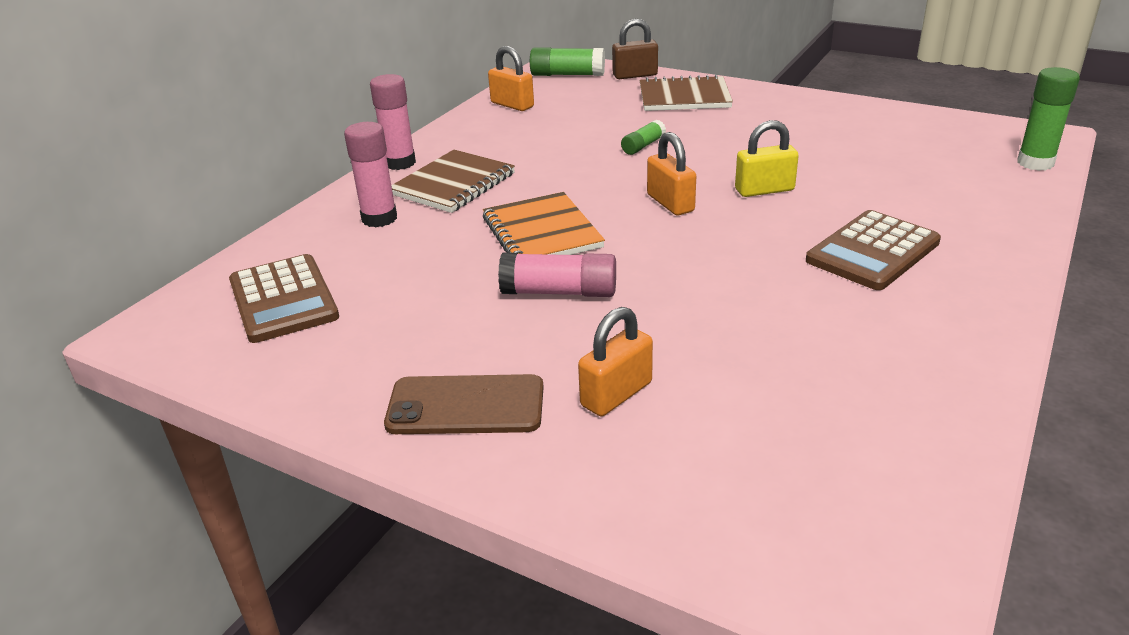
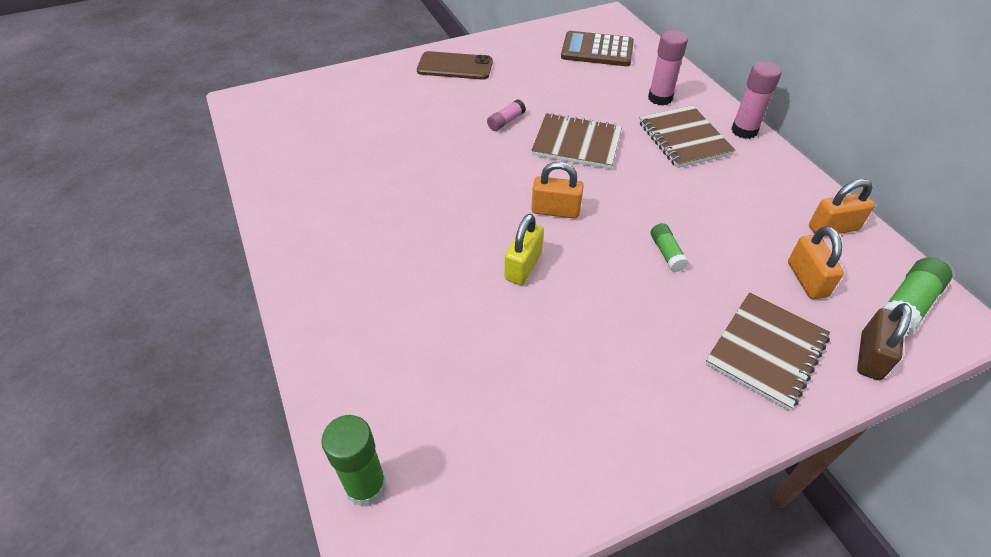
camera: 125 degrees right, 15 degrees up
(466, 406) = (455, 66): brown phone -> brown phone turned 60 degrees clockwise
(542, 232) = (576, 143): orange notebook -> brown notebook
(559, 292) = (506, 121): pink glue stick -> pink glue stick, size x0.60
(616, 394) = (411, 101): orange padlock -> orange padlock (806, 279)
(872, 251) = (394, 255): brown calculator -> none

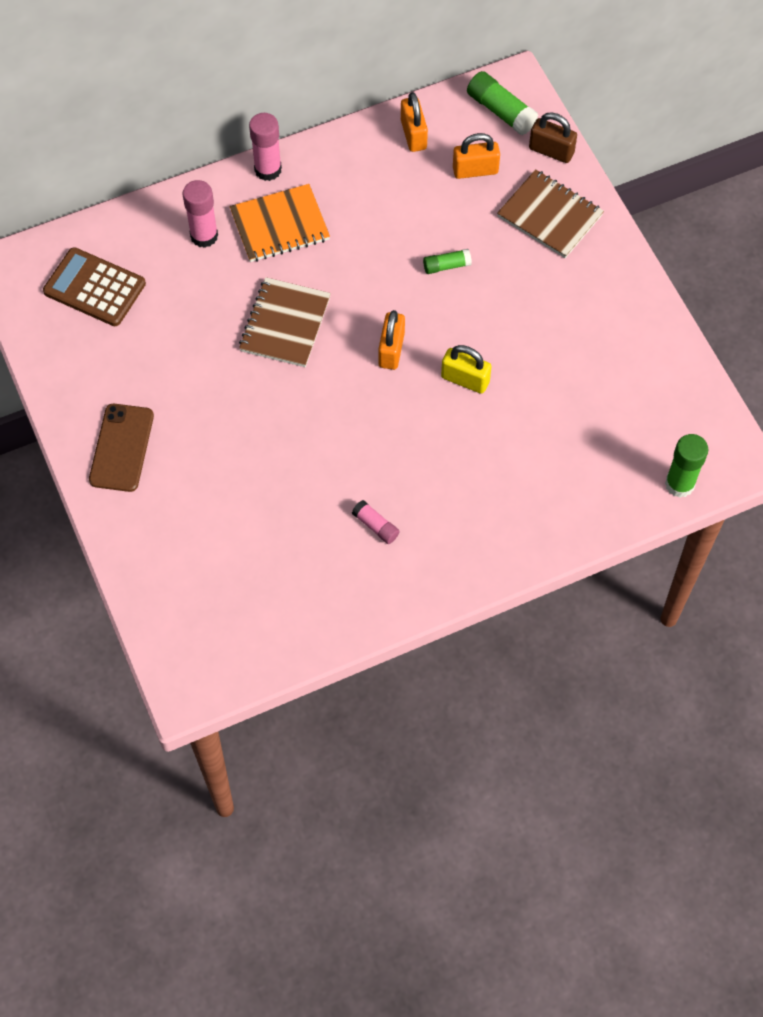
camera: 90 degrees left, 15 degrees up
(506, 121) = (243, 391): pink glue stick -> pink glue stick (376, 526)
(597, 50) = (94, 288): brown calculator -> brown calculator turned 105 degrees clockwise
(684, 138) = (280, 225): brown notebook -> orange notebook

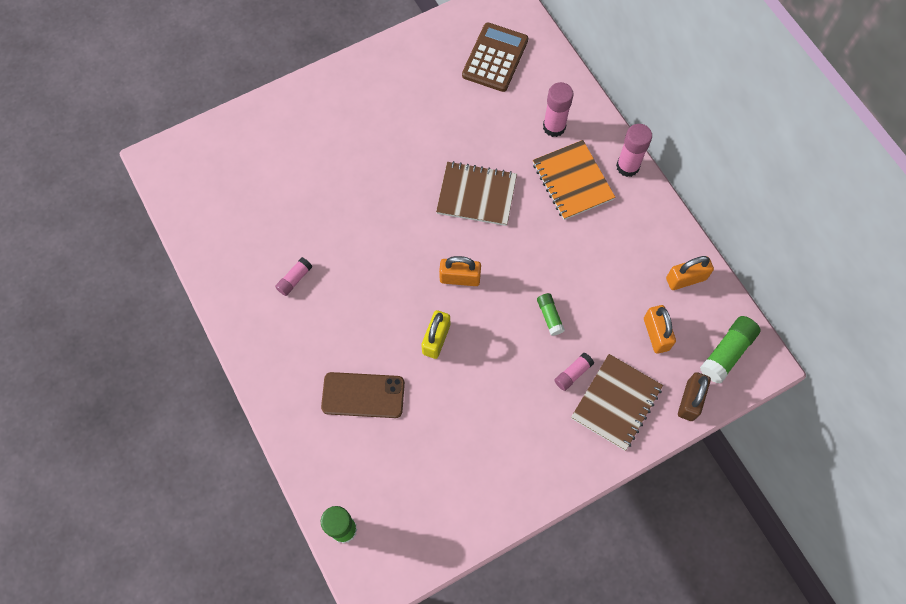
camera: 85 degrees right, 5 degrees up
(121, 448) = (355, 94): brown phone -> brown phone (363, 395)
(515, 251) = (573, 374): none -> pink glue stick

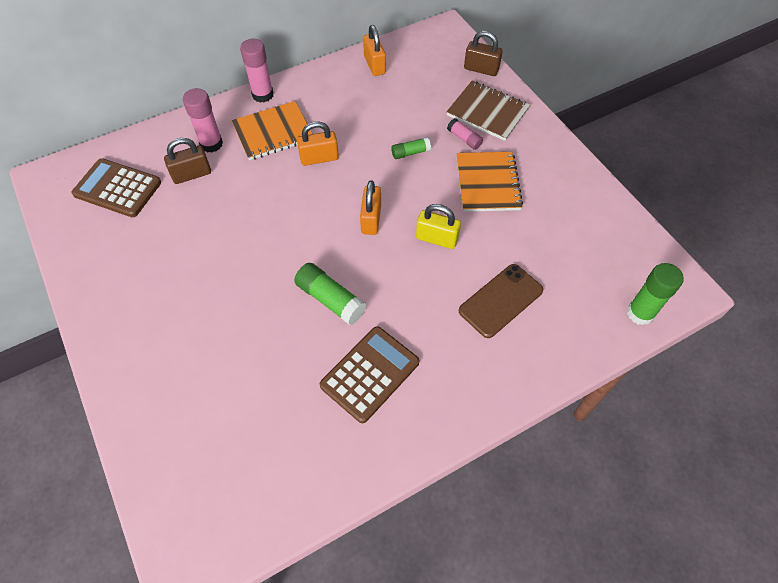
camera: 90 degrees left, 10 degrees down
(294, 279) = (370, 374): pink glue stick -> brown calculator
(363, 395) = (501, 300): brown phone -> brown phone turned 45 degrees clockwise
(476, 195) = (279, 205): brown notebook -> none
(509, 394) = (487, 183): none -> orange notebook
(513, 115) = (192, 174): none -> brown padlock
(656, 334) = (425, 85): orange padlock -> orange padlock (319, 158)
(727, 352) = (439, 46): green glue stick -> green glue stick (330, 299)

